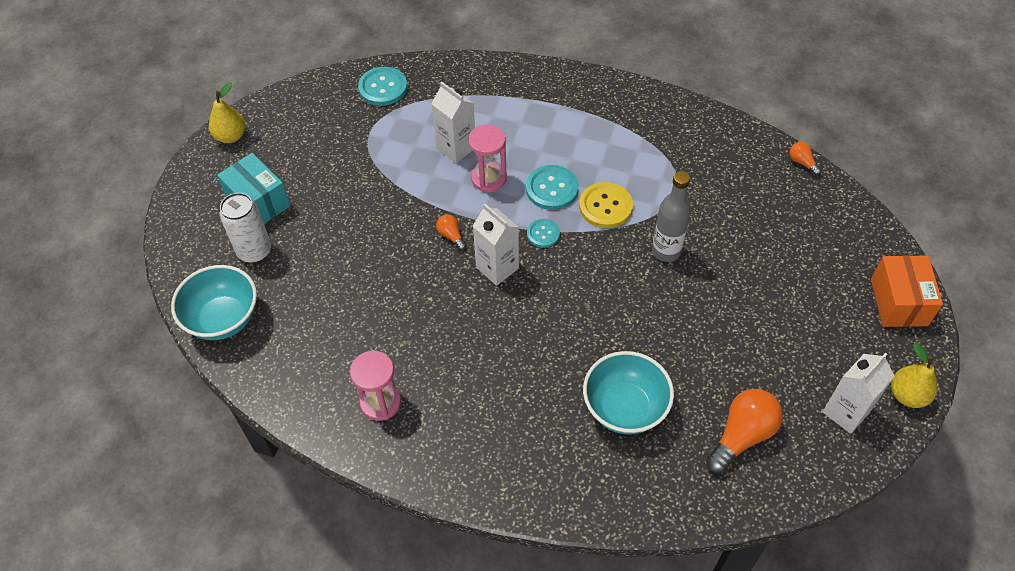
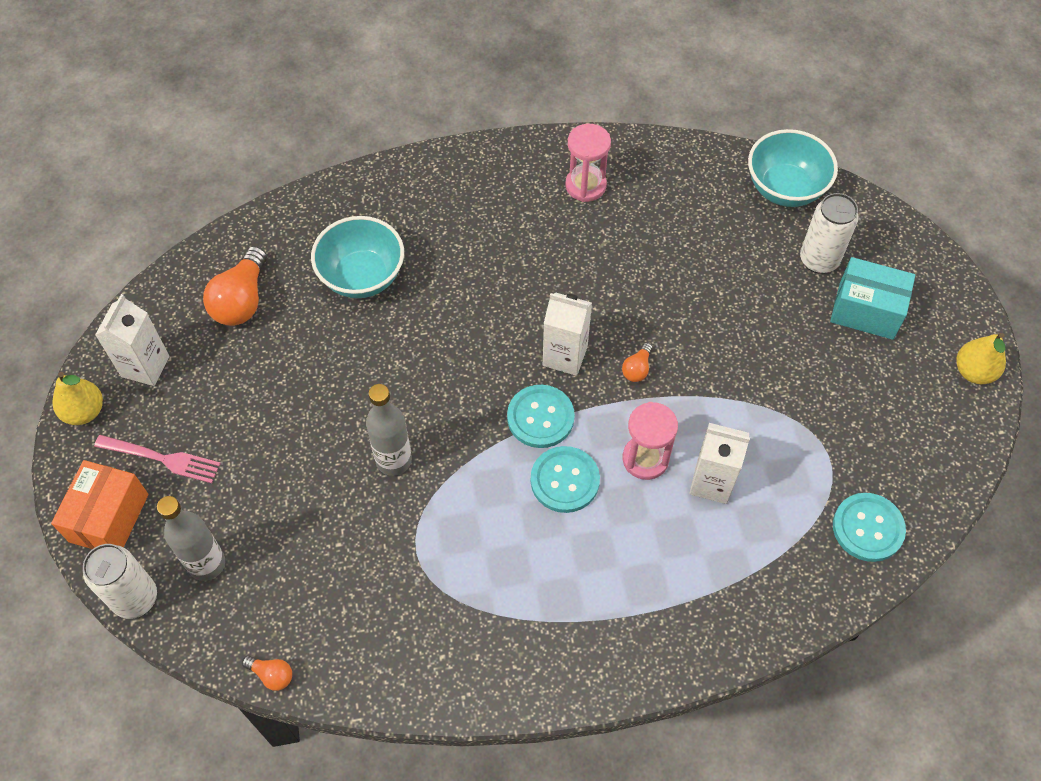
camera: 150 degrees right, 5 degrees up
(451, 236) = (637, 369): orange light bulb -> orange light bulb turned 90 degrees clockwise
(543, 234) = (540, 417): turquoise button -> turquoise button, size x1.64
(605, 206) = (490, 486): yellow button -> none
(829, 242) = (207, 563): none -> grey bottle
(847, 328) = (162, 458): none -> pink fork
(887, 241) = (135, 598): none -> white can
(898, 302) = (109, 518): orange box -> orange box turned 45 degrees clockwise

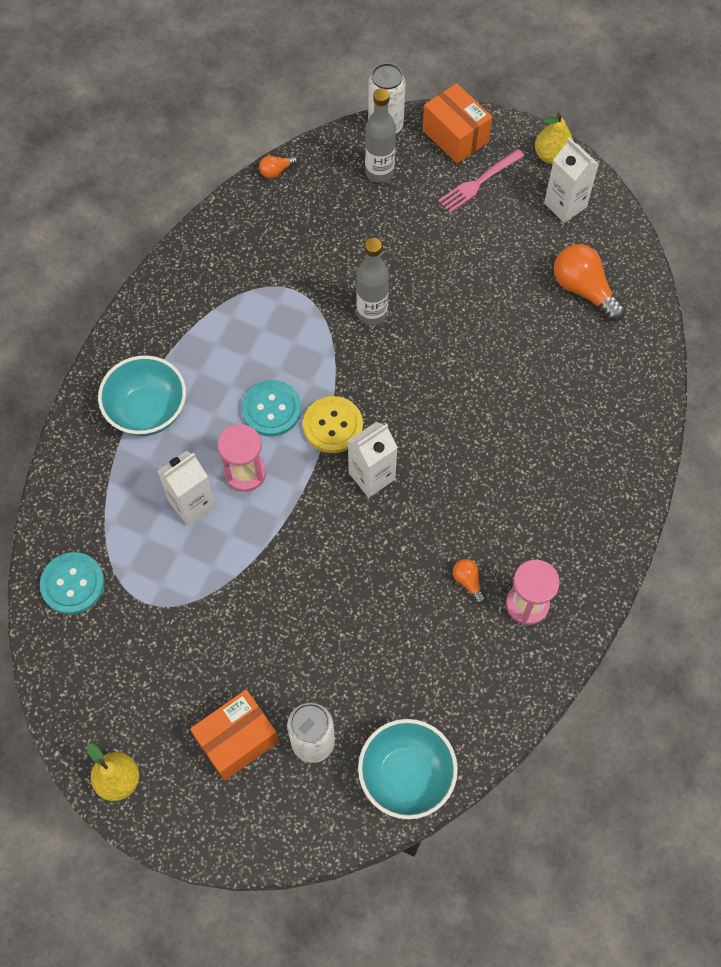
camera: 125 degrees right, 5 degrees up
(362, 276) = (549, 380): turquoise bowl -> turquoise bowl (148, 411)
(540, 417) = (333, 425): turquoise button -> yellow button
(637, 369) = (321, 519): orange light bulb -> orange light bulb (468, 582)
(866, 310) = (237, 740): turquoise box -> orange box

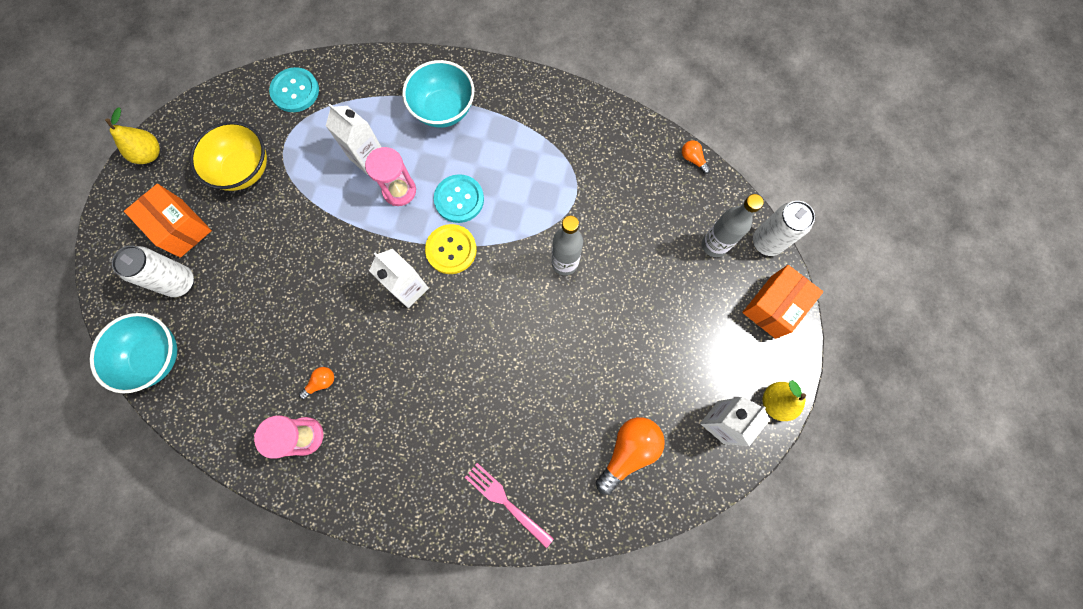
camera: 80 degrees right, 10 degrees up
(172, 655) = (244, 170): none -> yellow bowl
(479, 182) = (726, 336): pink fork -> pink fork (506, 502)

